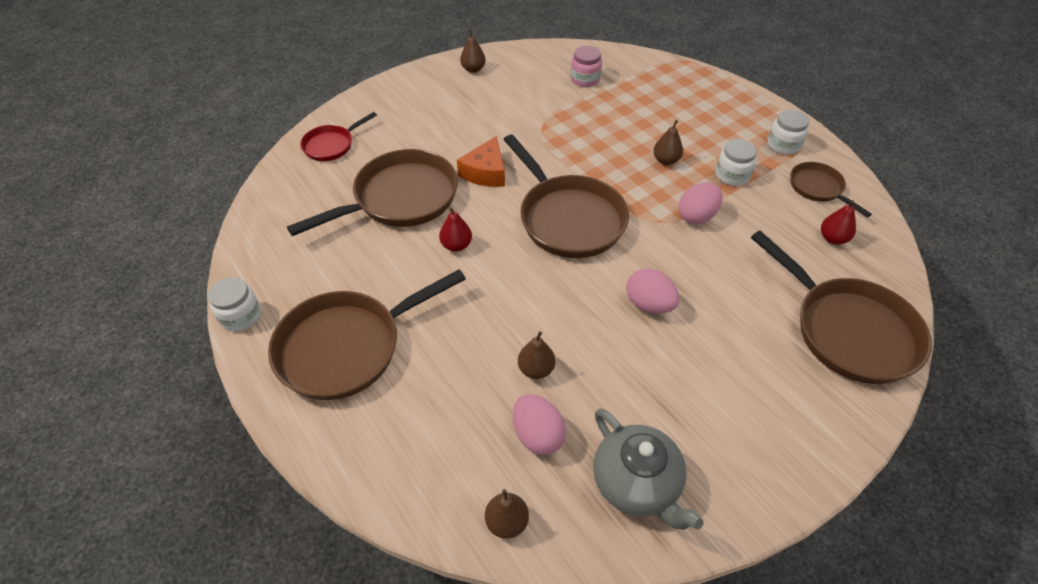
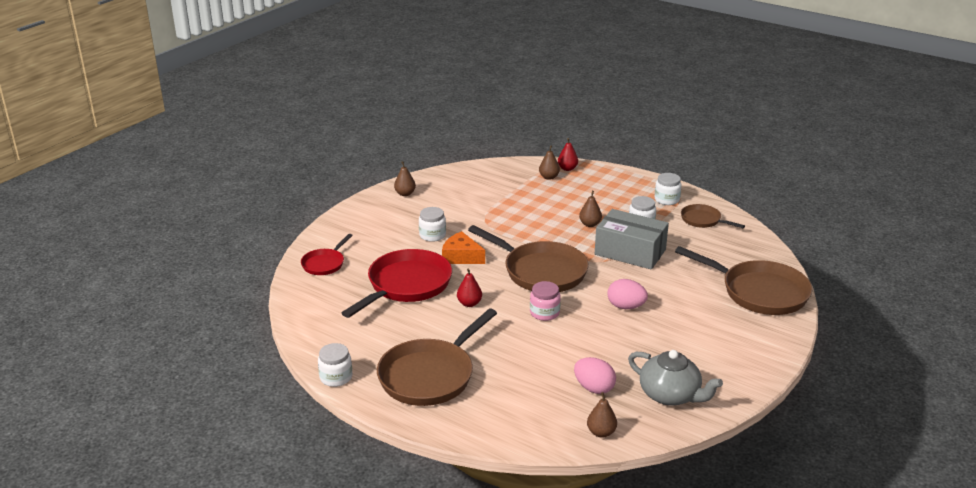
camera: 20 degrees left, 20 degrees down
(400, 199) = (406, 285): brown pan -> red pan
(470, 133) = (432, 235): none -> white jar
(486, 172) = (461, 257): orange cheese -> orange cheese turned 120 degrees clockwise
(536, 369) = (571, 357): brown pear -> brown pear (549, 177)
(585, 79) = (499, 185): pink jar -> pink jar (544, 313)
(696, 216) = (630, 252): pink egg -> grey box
(832, 238) = (726, 246): red pear -> red pear (567, 168)

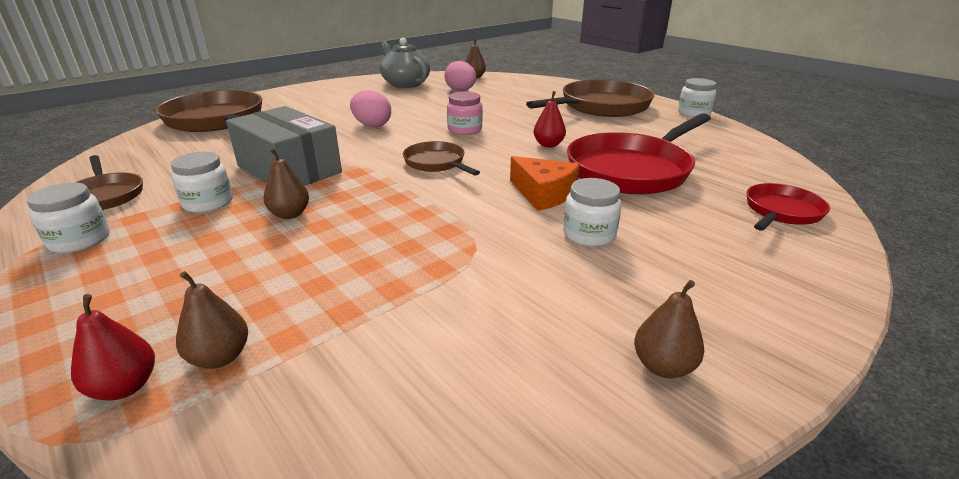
camera: 165 degrees left, 0 degrees up
(540, 271) = (436, 163): brown pan -> brown pan, size x0.53

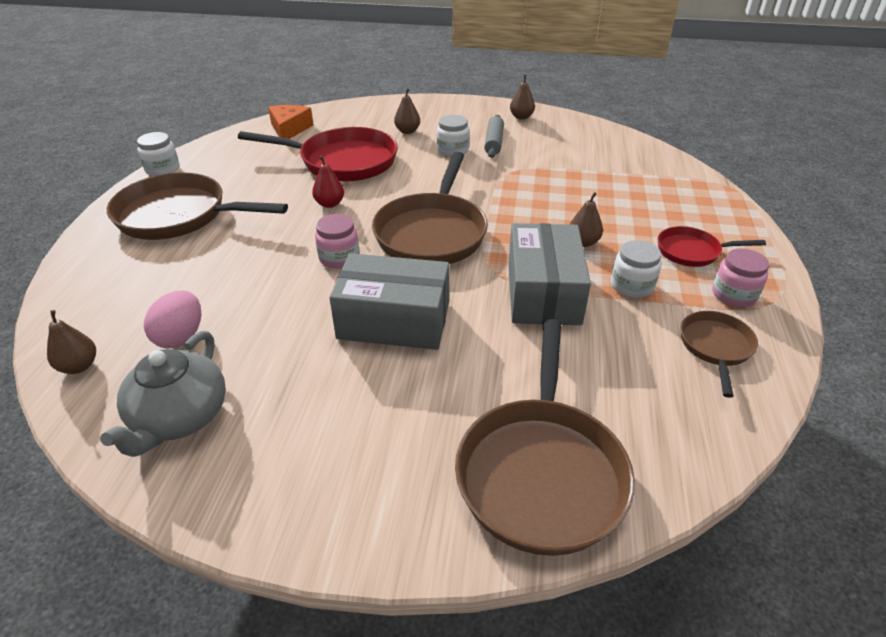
camera: 130 degrees left, 10 degrees up
(80, 240) = (734, 294): white jar -> pink jar
(125, 387) = (706, 193): red pear -> none
(220, 357) = (666, 185): brown pear -> brown pear (407, 131)
(372, 125) = (394, 321): pink egg -> grey box
(436, 163) = (432, 233): brown pan -> brown pan, size x1.90
(544, 193) = (423, 176): orange cheese -> orange cheese (289, 129)
(578, 276) = (494, 142): none -> grey rolling pin
(781, 212) = (354, 116): red pan -> red pan (692, 251)

